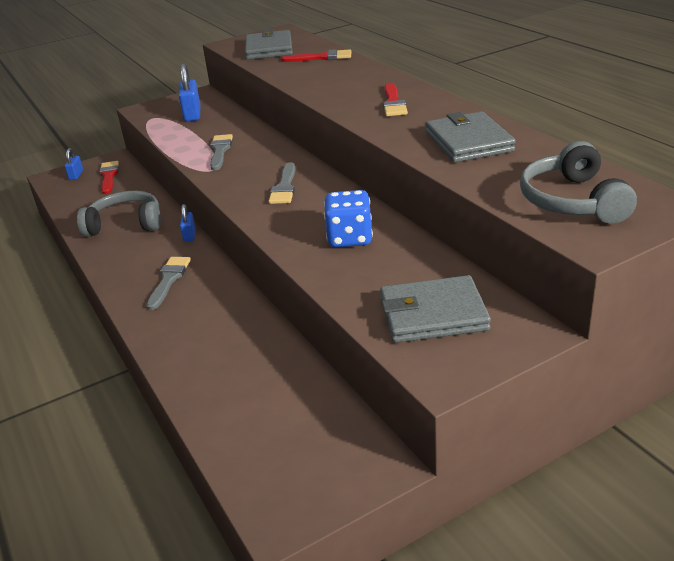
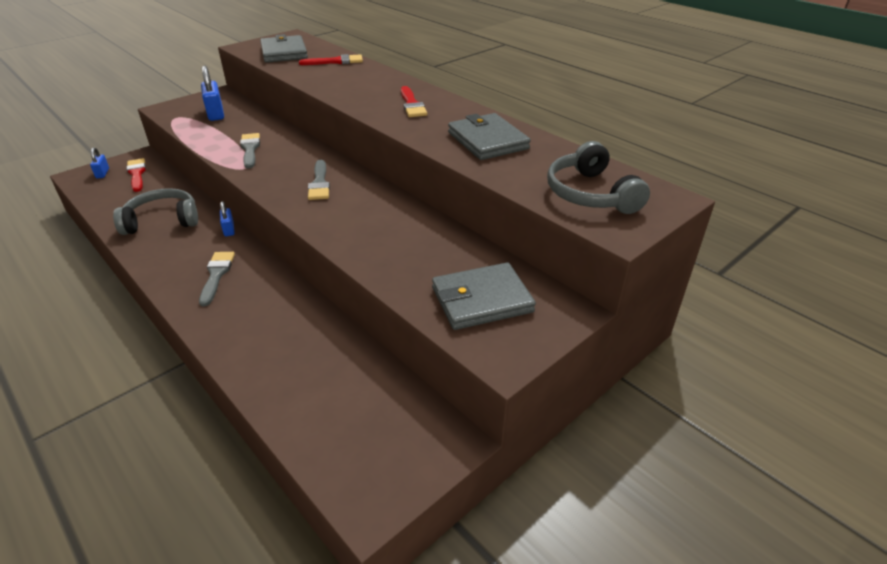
camera: 15 degrees left, 5 degrees up
(350, 238) = (391, 230): blue dice -> none

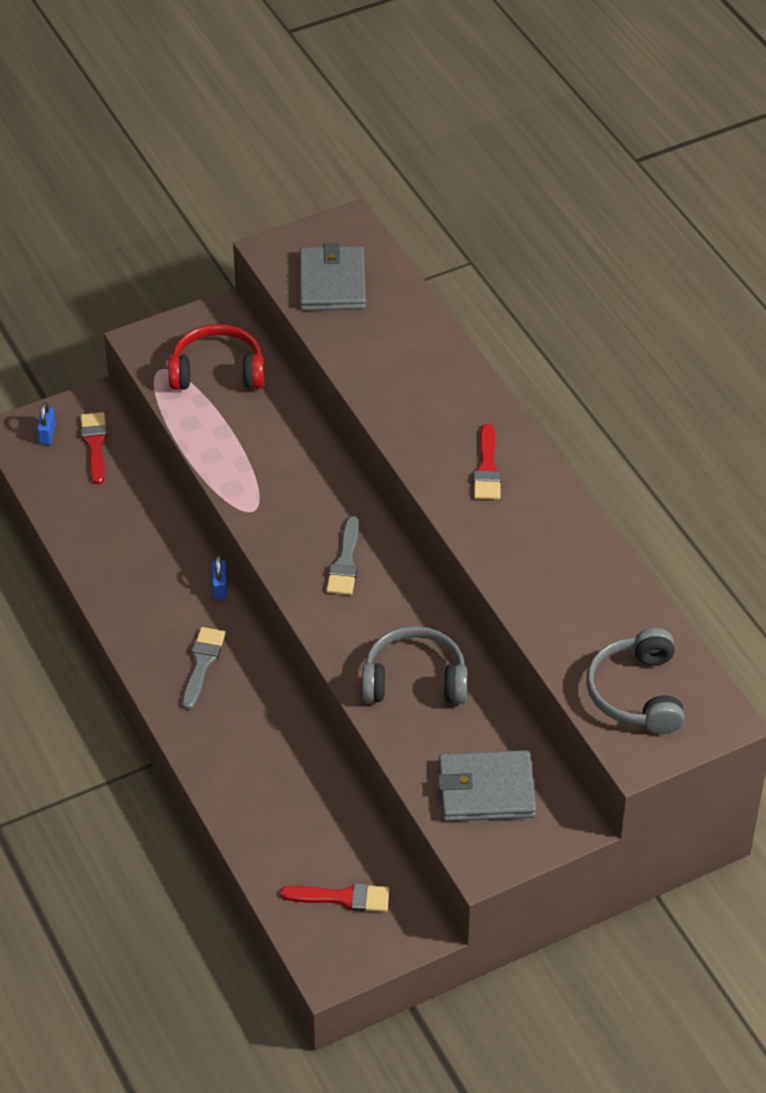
camera: 15 degrees right, 10 degrees up
(162, 221) = (134, 552): grey headphones -> grey headphones (414, 679)
(215, 114) = (217, 371): blue padlock -> red headphones
(250, 149) = (262, 470): grey brush -> none
(336, 61) = (406, 326): red brush -> red brush (343, 898)
(487, 141) = (558, 570): grey wallet -> none

